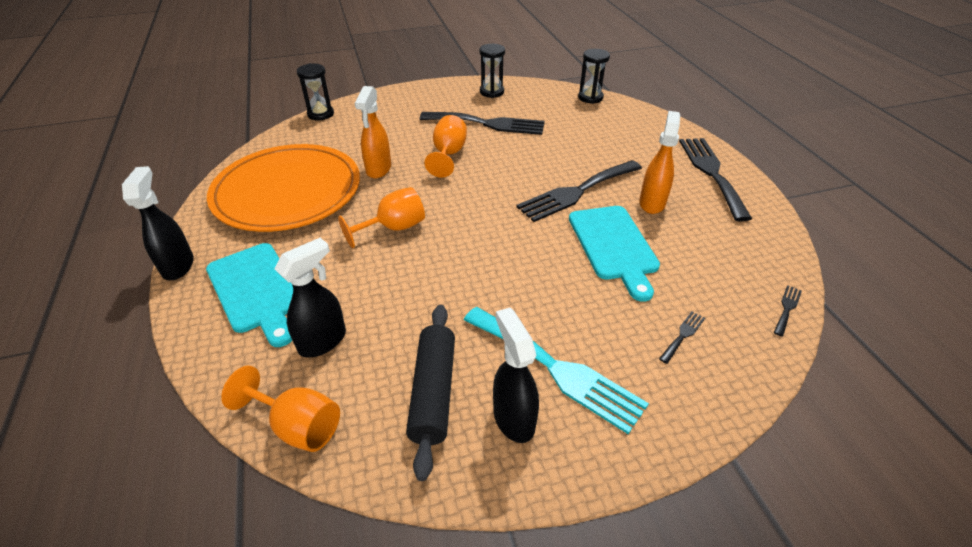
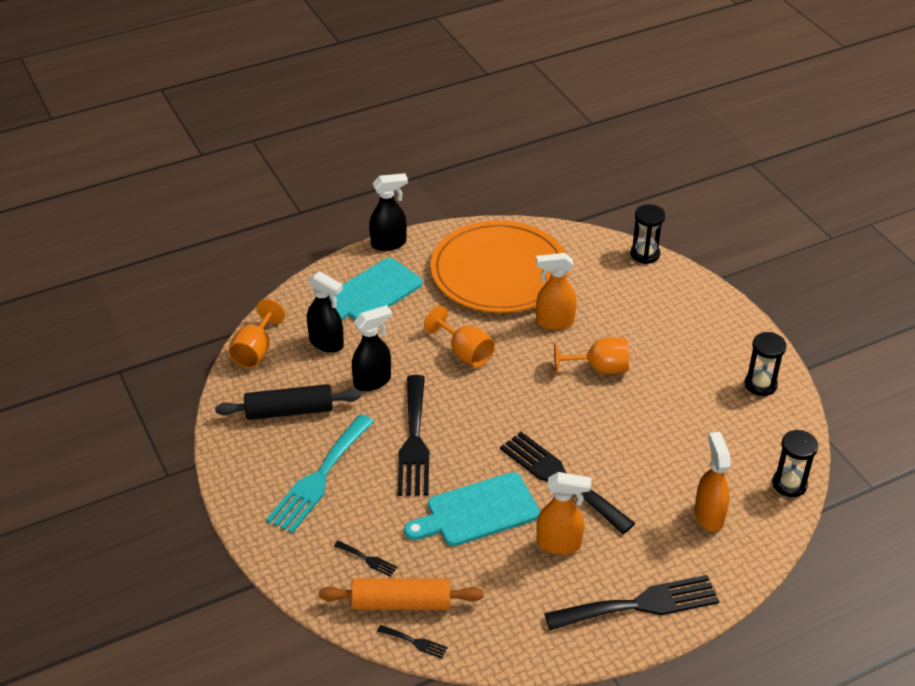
camera: 80 degrees right, 0 degrees up
(488, 124) = (678, 391): black fork -> black fork (414, 441)
(513, 418) = (272, 457): black spray bottle -> black spray bottle (373, 381)
(619, 131) = (708, 515): none -> orange spray bottle
(739, 313) = (401, 603): none -> orange rolling pin

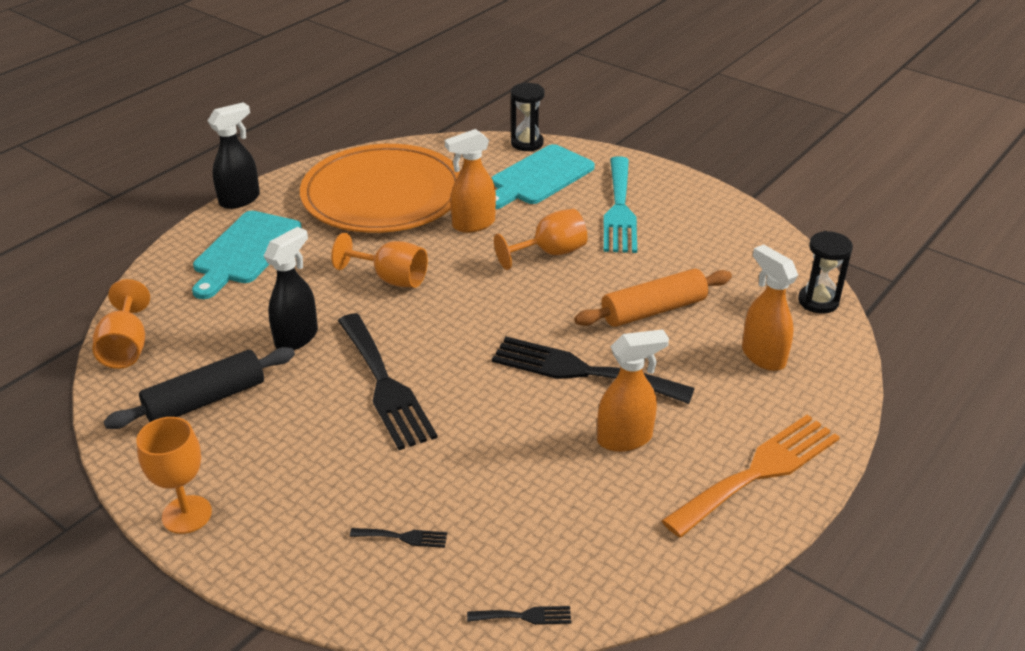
camera: 25 degrees left, 5 degrees down
(241, 492) = (187, 514): none -> orange goblet
(319, 477) = (286, 462): turquoise fork -> turquoise fork (619, 209)
(327, 343) = (217, 314): black spray bottle -> none
(401, 603) = (478, 574): orange rolling pin -> orange rolling pin (653, 310)
(477, 511) = (508, 436): turquoise cutting board -> turquoise cutting board (539, 177)
(640, 604) = (759, 472): black fork -> orange fork
(760, 384) = (721, 222): black hourglass -> none

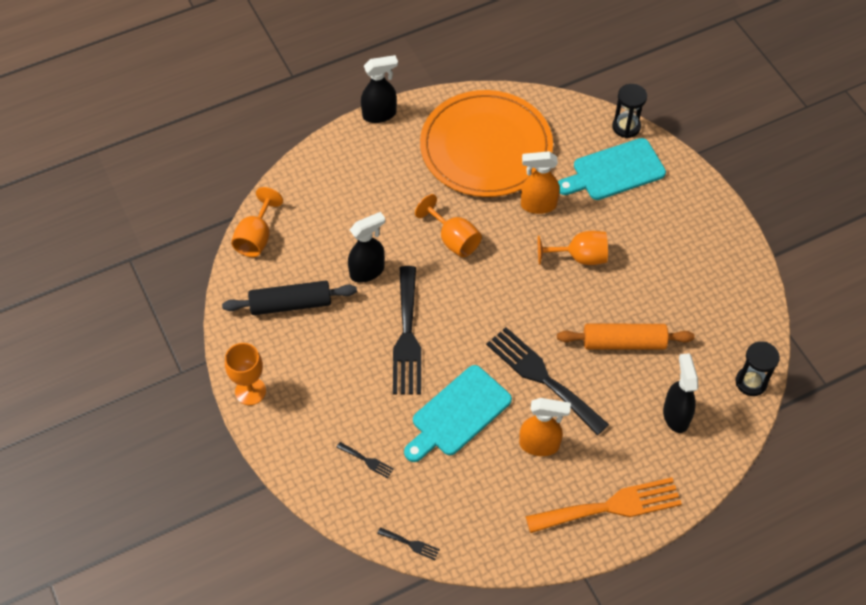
camera: 25 degrees right, 20 degrees up
(245, 251) = (364, 172): turquoise cutting board -> turquoise cutting board (458, 414)
(619, 209) = (658, 230): turquoise fork -> none
(762, 356) = (676, 415): orange spray bottle -> black spray bottle

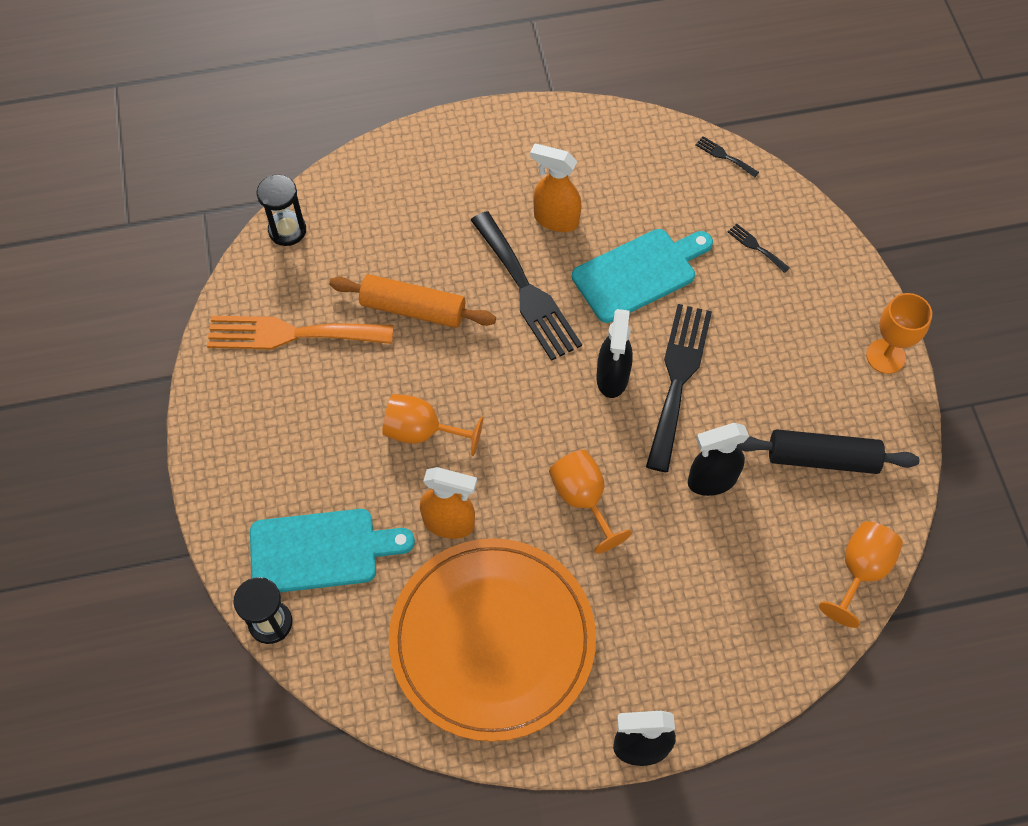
camera: 165 degrees left, 5 degrees up
(611, 506) = (501, 144): orange fork -> orange fork (291, 334)
(676, 415) = (390, 215): black spray bottle -> black spray bottle (612, 378)

